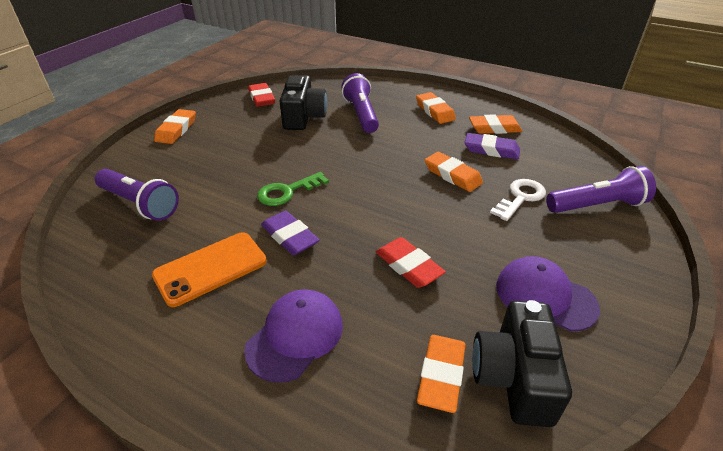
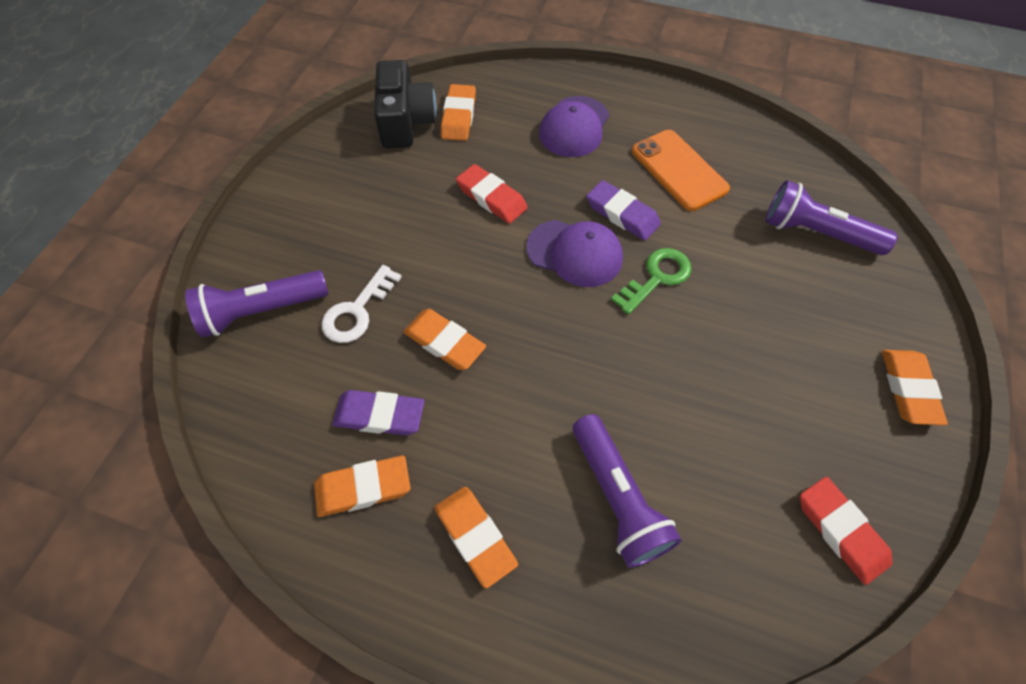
camera: 170 degrees right, 20 degrees up
(211, 268) = (679, 170): orange phone -> orange phone turned 75 degrees counterclockwise
(303, 117) = (721, 468): black camera -> none
(545, 296) = (364, 185): purple cap -> purple cap (575, 253)

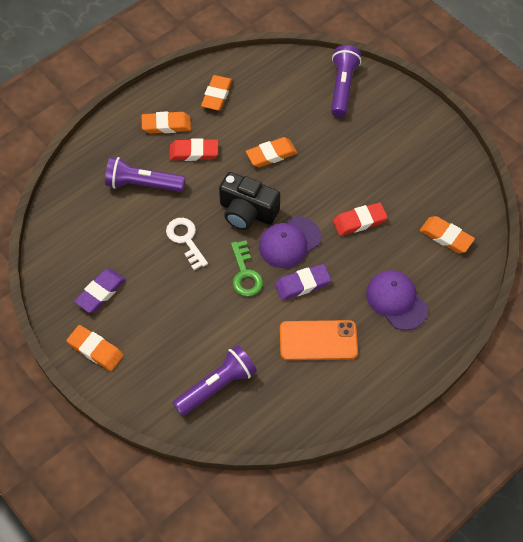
camera: 120 degrees right, 0 degrees up
(357, 311) = (316, 126): white key -> white key (185, 239)
(379, 415) = (248, 113): purple eraser -> purple eraser (101, 292)
(406, 122) = (457, 204): black camera -> black camera (247, 212)
(840, 531) = (63, 262): red eraser -> red eraser (194, 152)

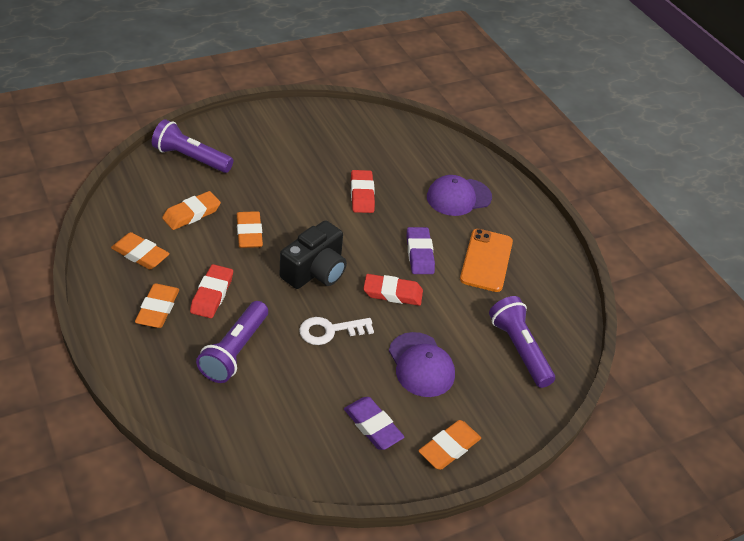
camera: 80 degrees left, 15 degrees down
(245, 274) = (392, 293): green key -> red eraser
(289, 242) = (366, 249): purple cap -> purple cap (421, 365)
(446, 237) = (401, 147): orange eraser -> orange eraser (191, 214)

